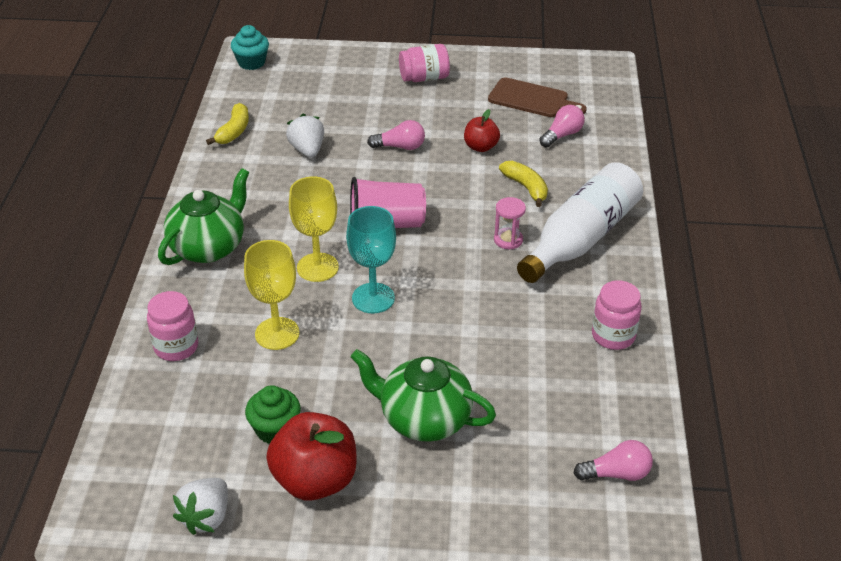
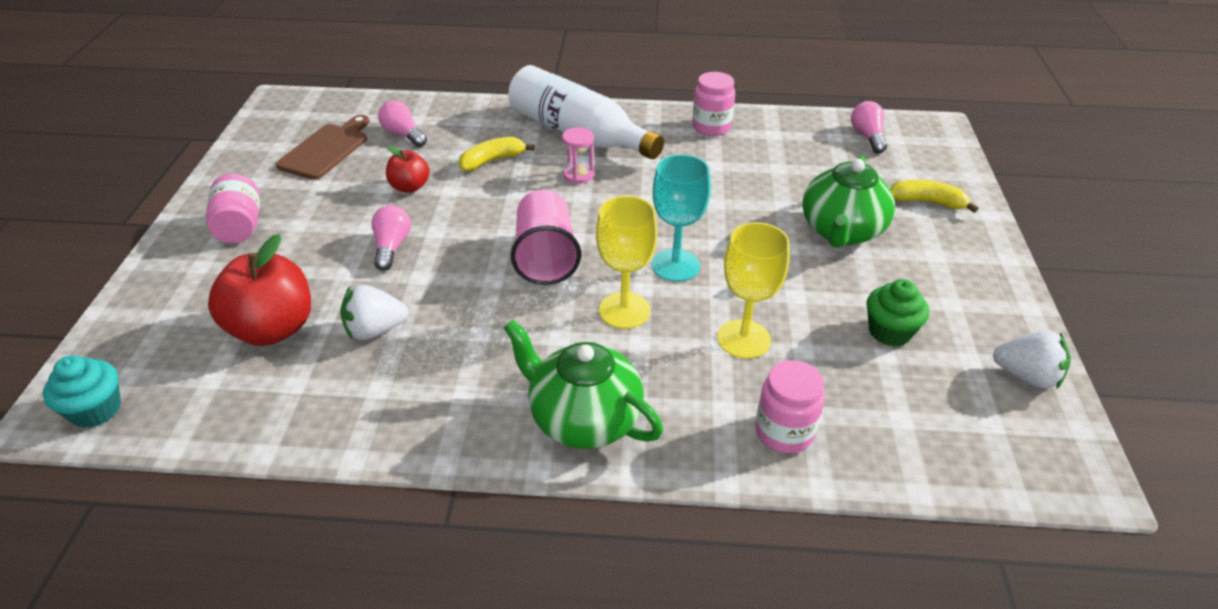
camera: 90 degrees left, 0 degrees up
(233, 131) = (299, 416): yellow banana -> yellow banana (927, 202)
(315, 480) = (944, 299): red apple -> red apple (273, 329)

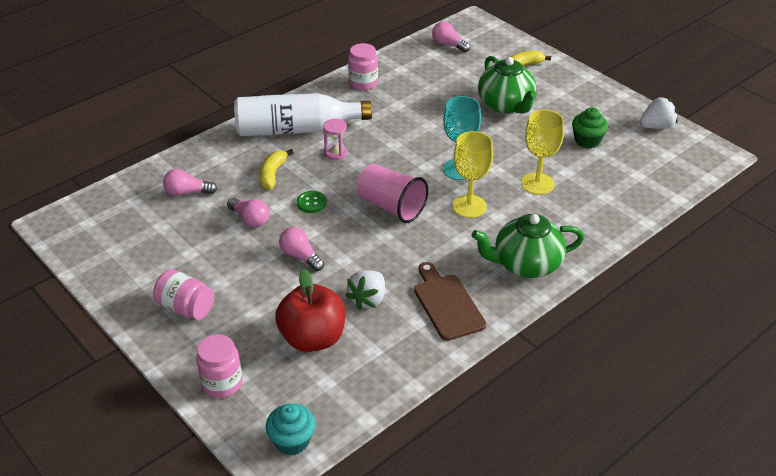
camera: 45 degrees left, 0 degrees up
(326, 149) = (152, 232): brown cutting board -> brown cutting board (447, 304)
(410, 187) = (250, 219): red apple -> pink light bulb
(482, 206) = (311, 203): none -> green button
(784, 432) = (606, 211): pink jar -> pink jar (222, 383)

